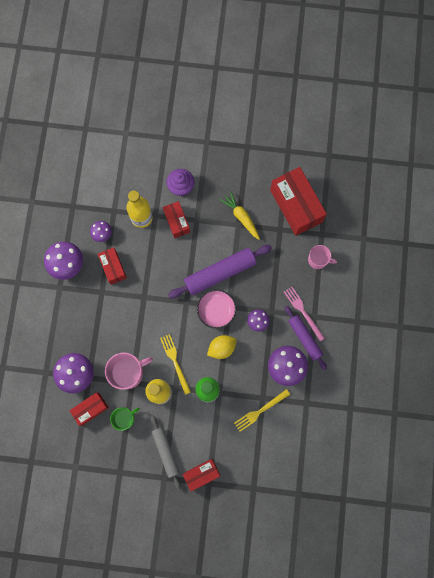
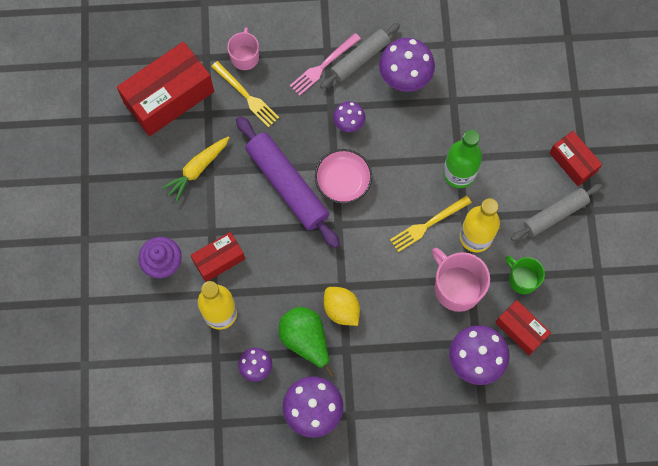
camera: 100 degrees left, 5 degrees down
(113, 267) = (305, 340): red box -> green pear
(221, 348) = (395, 165): yellow lemon -> yellow lemon (341, 309)
(260, 411) = (471, 101): yellow fork -> yellow fork (246, 96)
(304, 338) = (360, 59): purple rolling pin -> grey rolling pin

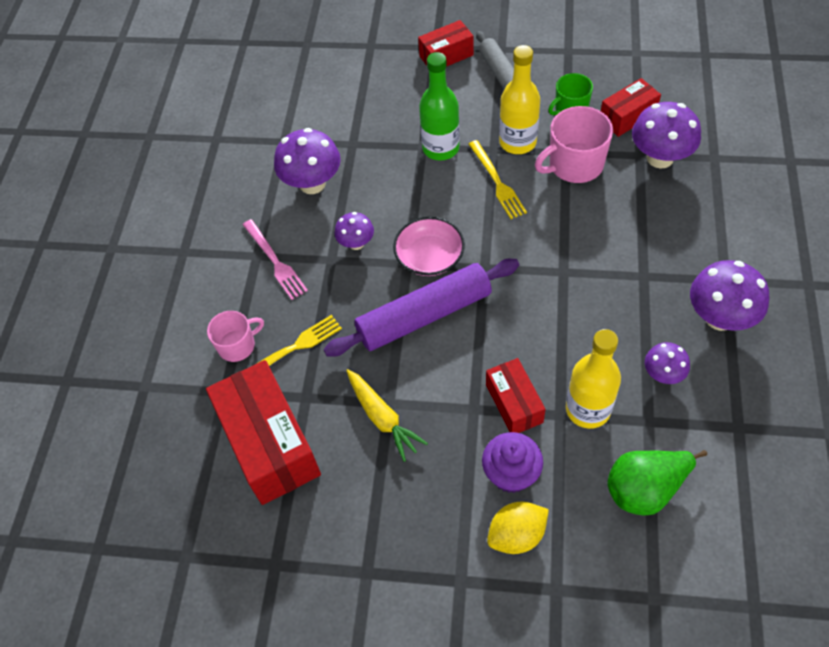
camera: 75 degrees left, 15 degrees down
(245, 57) = (237, 345): pink mug -> pink mug turned 135 degrees clockwise
(305, 340) = (629, 316): green pear -> green pear (645, 489)
(341, 309) = (592, 275): yellow lemon -> yellow lemon (516, 535)
(360, 59) = (277, 224): grey rolling pin -> none

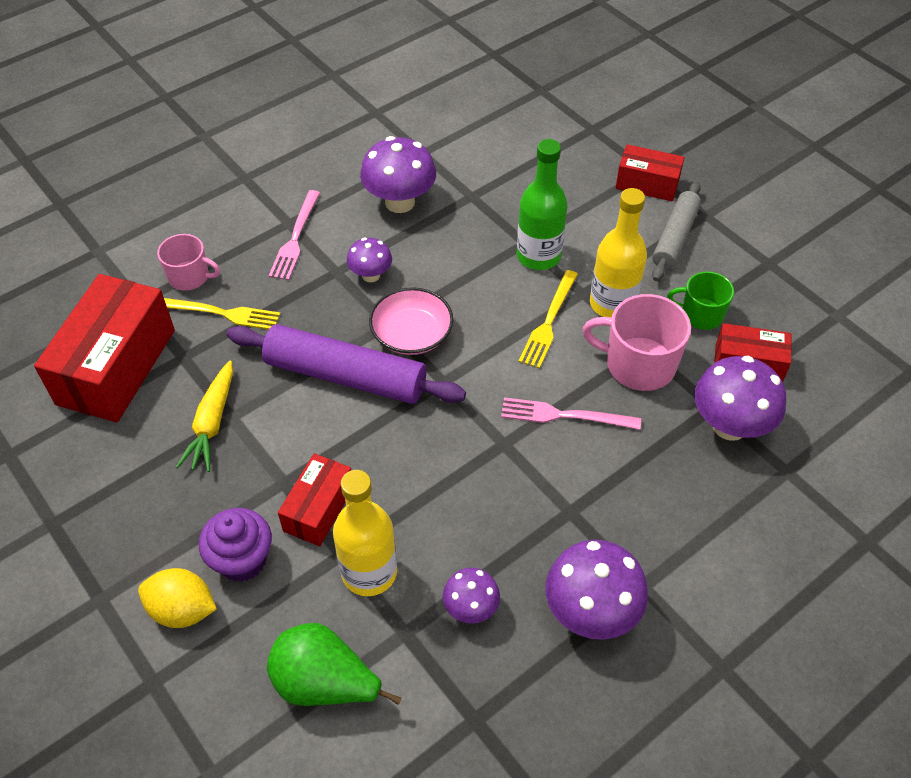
camera: 40 degrees right, 5 degrees down
(574, 227) = (564, 415): none -> pink fork

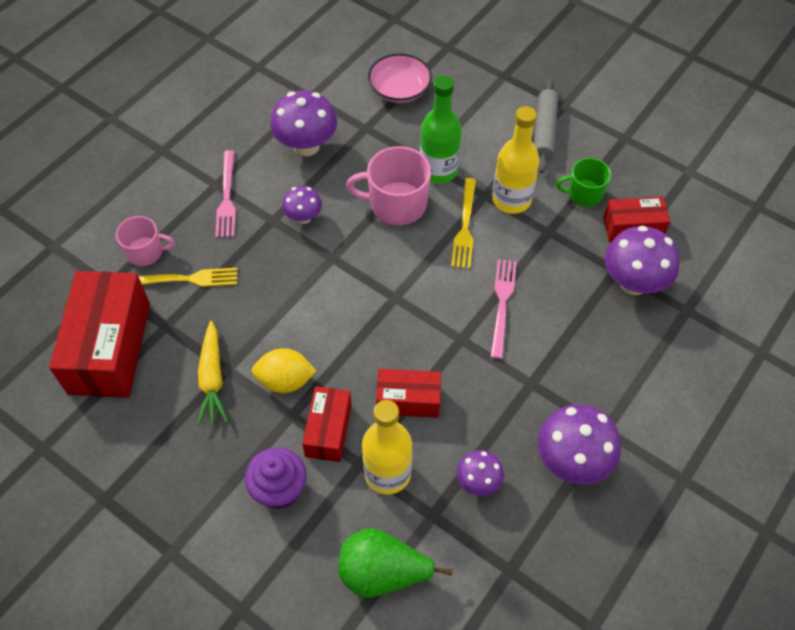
camera: 15 degrees left, 5 degrees up
(182, 610) = (244, 544): yellow lemon -> yellow lemon (285, 381)
(345, 375) = (312, 311): purple rolling pin -> none
(411, 334) = (355, 262): pink bowl -> pink bowl (399, 89)
(564, 415) = (502, 304): pink fork -> pink fork turned 105 degrees clockwise
(638, 364) = (547, 247): pink mug -> pink mug (396, 204)
(647, 184) = (508, 88): red box -> red box (408, 400)

